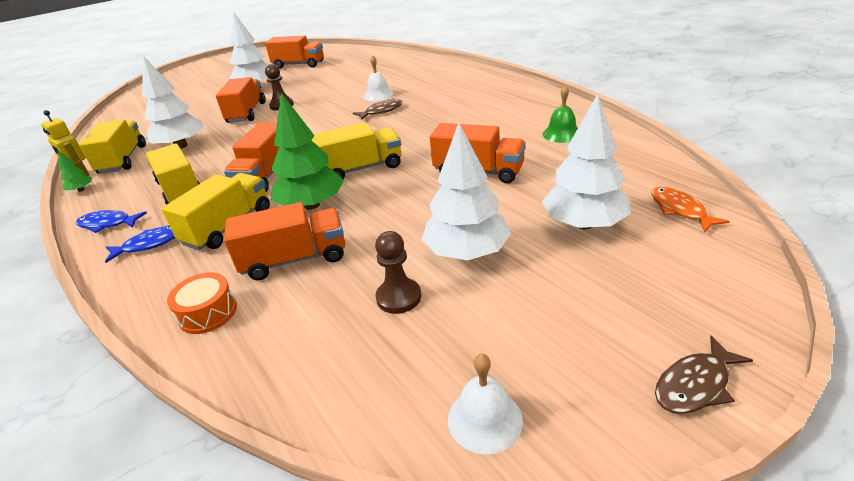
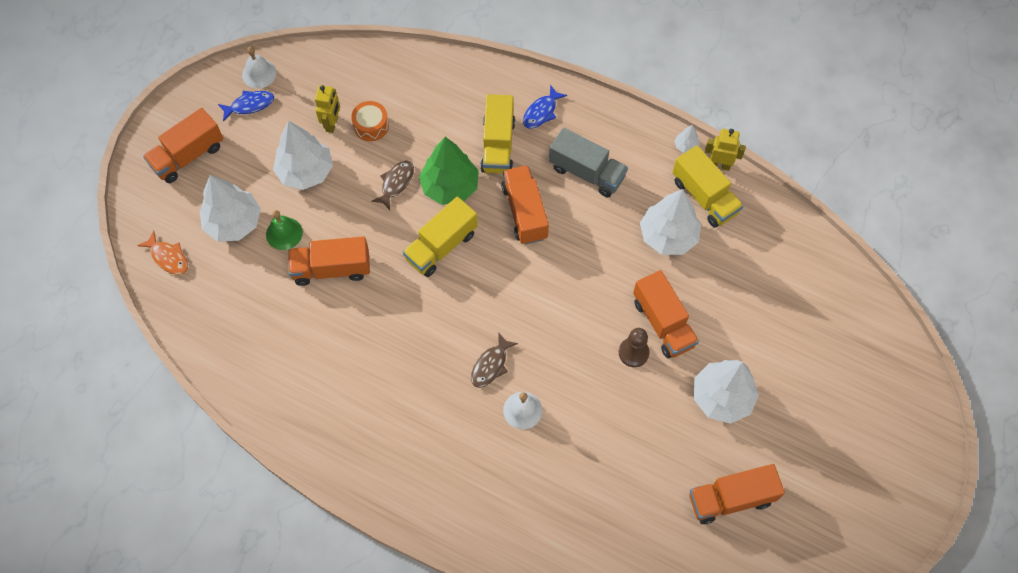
camera: 150 degrees right, 30 degrees up
(81, 190) = (686, 146): green tree -> white tree
(108, 224) = (602, 119): blue fish -> blue fish (250, 105)
(180, 190) = (586, 172): yellow truck -> grey truck
(208, 313) = (441, 78): orange drum -> orange drum (371, 126)
(295, 259) = (419, 131): orange truck -> orange truck (188, 156)
(399, 297) = (332, 124): brown pawn -> yellow robot
(561, 134) = (273, 356): green bell -> green bell (284, 233)
(695, 385) = (168, 120): brown fish -> brown fish (396, 183)

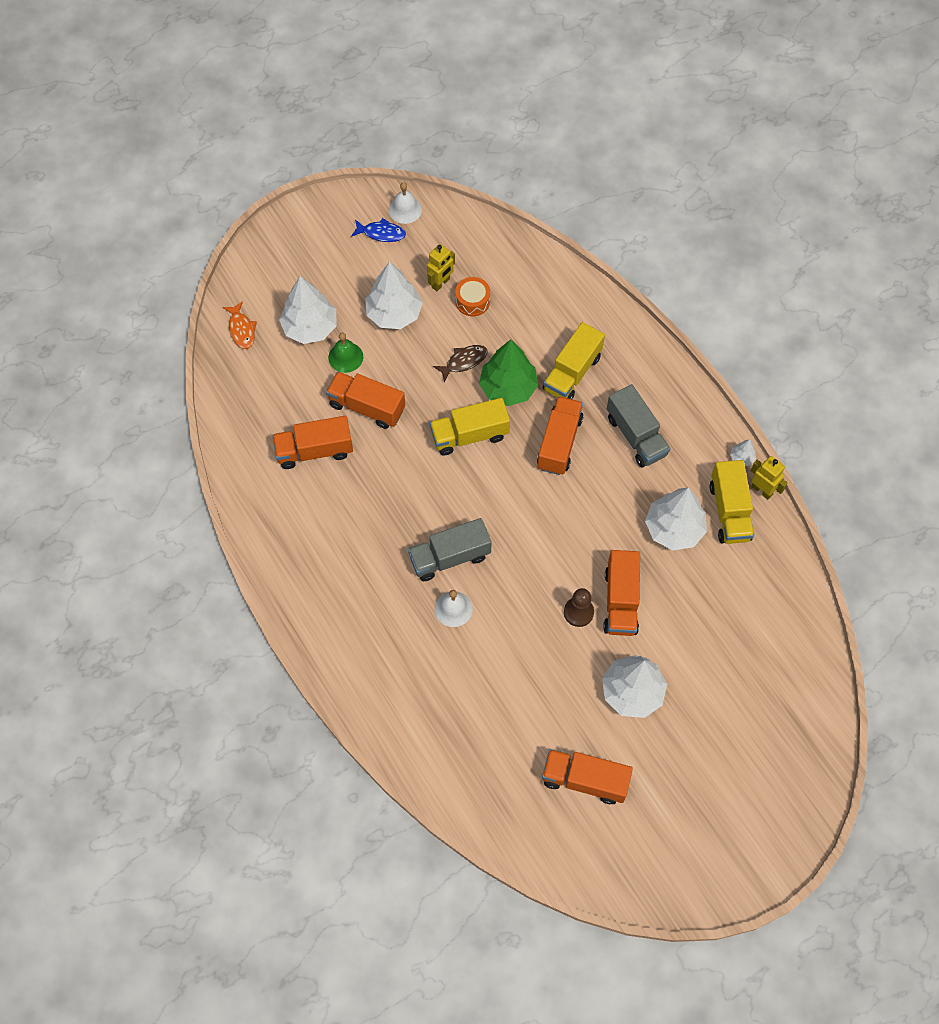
camera: 30 degrees right, 0 degrees up
(188, 156) = (306, 252): orange truck -> orange truck (314, 450)
(491, 365) = (450, 557): brown fish -> grey truck
(541, 112) = (629, 362): blue fish -> none

